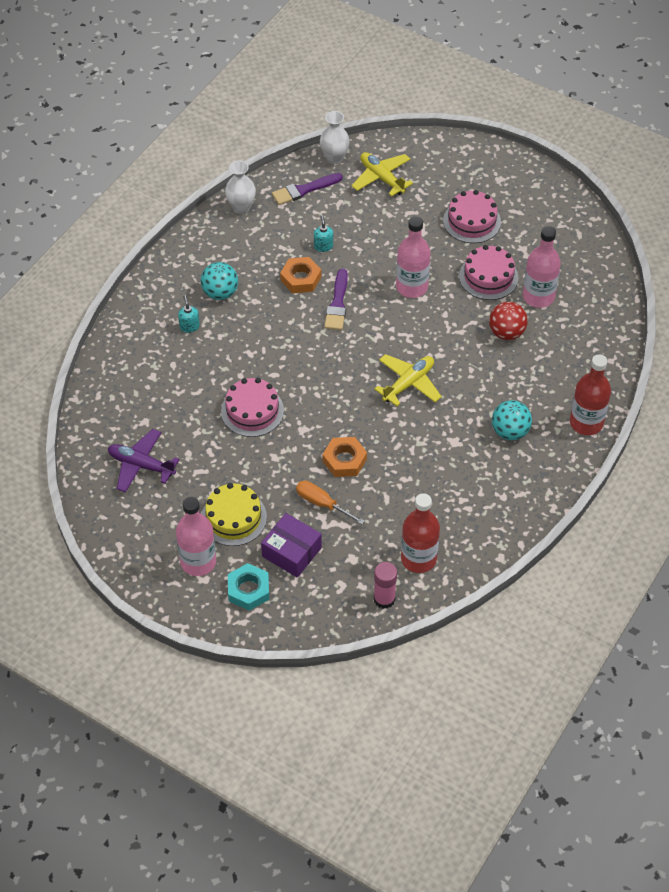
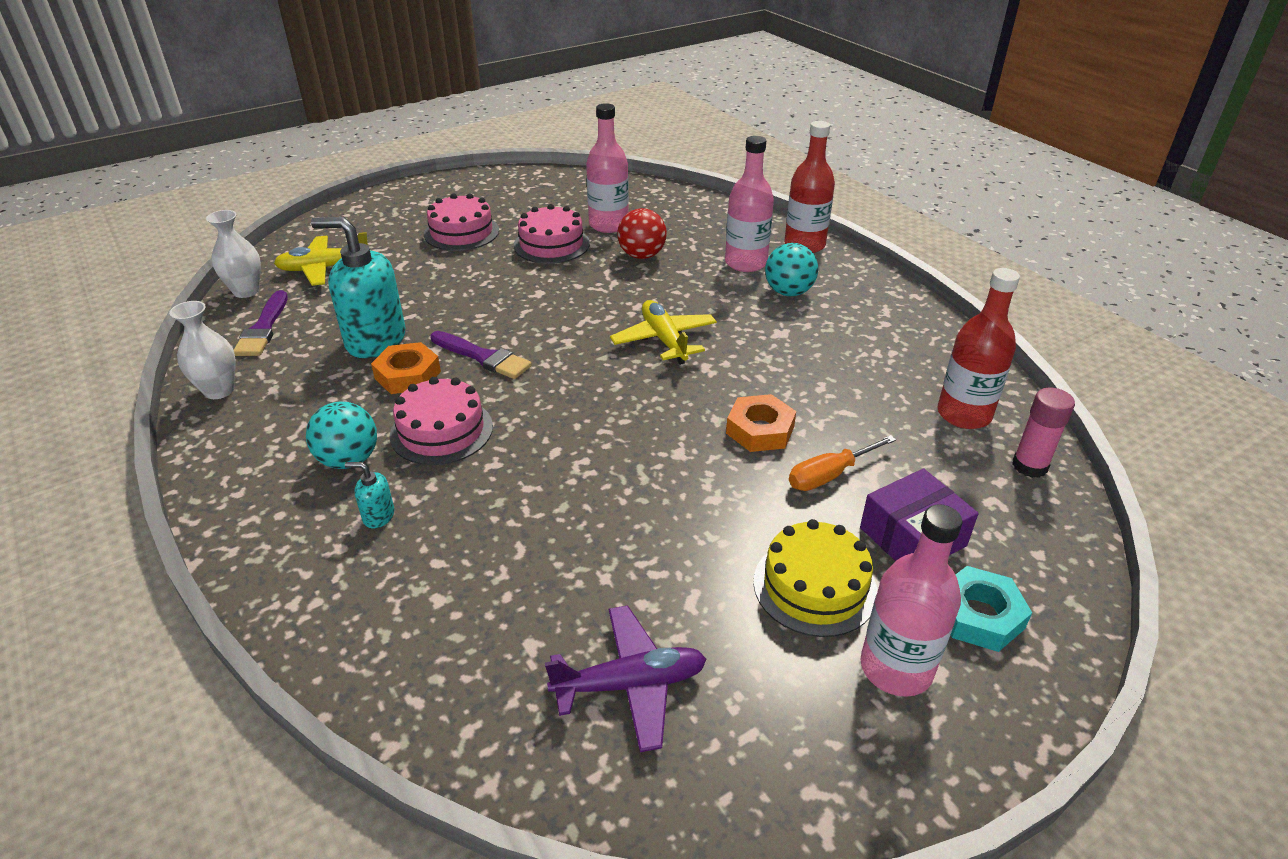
camera: 65 degrees left, 15 degrees down
(141, 465) = (630, 684): purple plane -> purple plane turned 150 degrees counterclockwise
(252, 411) = (607, 496): pink cake -> pink cake (441, 431)
(323, 246) = (375, 340): turquoise soap dispenser -> turquoise soap dispenser, size x2.36
(412, 287) = (514, 295): pink bottle -> pink bottle (745, 263)

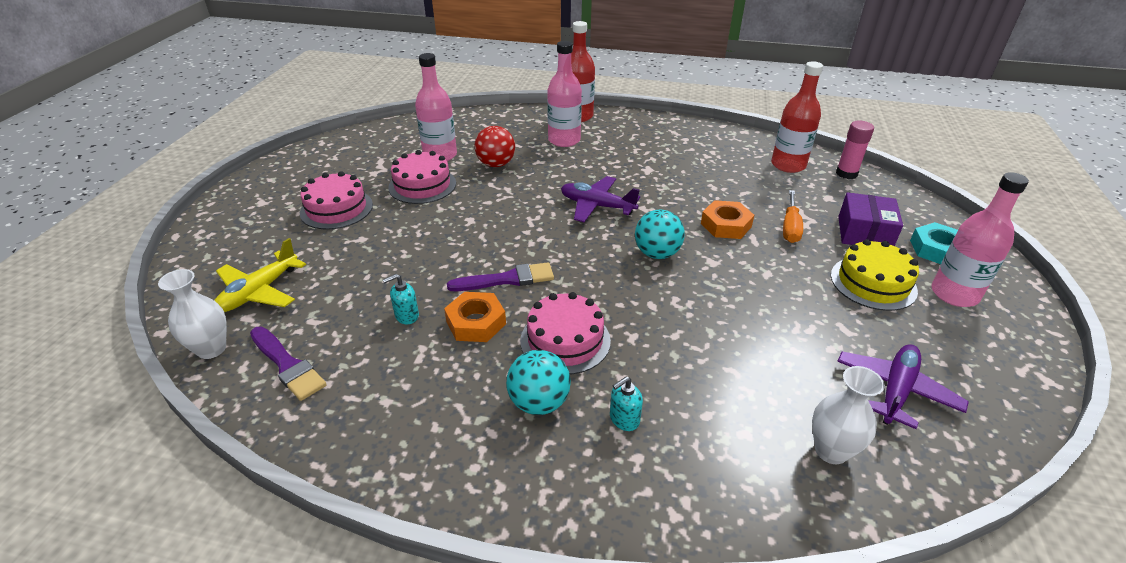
camera: 45 degrees left, 0 degrees up
(219, 390) = (337, 434): white vase -> white vase (831, 451)
(375, 340) = (406, 316): turquoise soap dispenser -> turquoise soap dispenser, size x0.42
(664, 340) = (597, 206): yellow plane -> purple plane
(788, 292) = (614, 145): turquoise ball -> turquoise ball (657, 253)

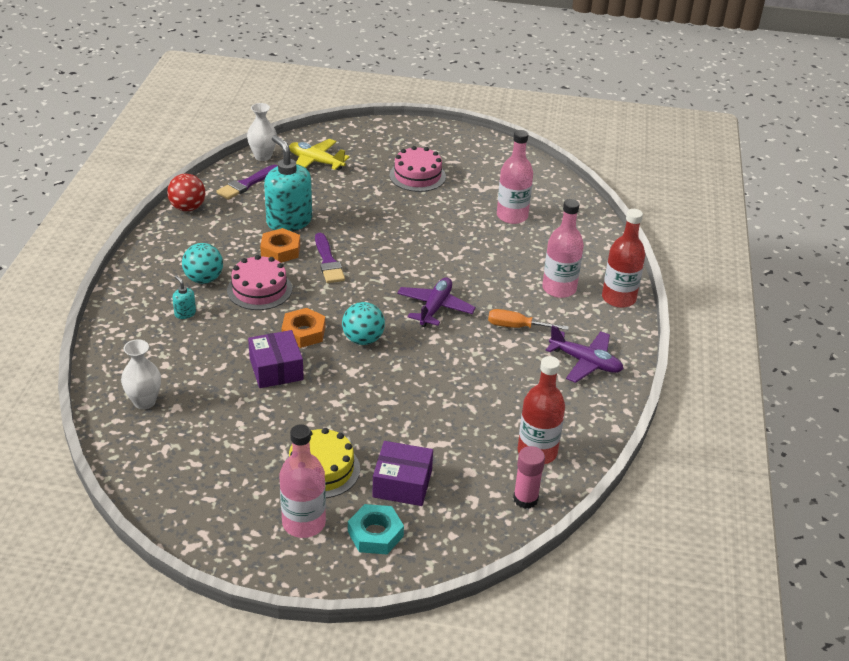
camera: 85 degrees right, 0 degrees up
(406, 316) = (289, 221): turquoise soap dispenser -> turquoise soap dispenser, size x2.36
(422, 185) = (458, 211): pink cake -> none
(496, 164) = (501, 248): red ball -> red ball (188, 208)
(725, 320) = (276, 369): none -> purple box
(726, 225) = (410, 386): orange nut -> orange nut (303, 332)
(790, 227) = (409, 430): orange screwdriver -> orange screwdriver (517, 327)
(895, 390) = (192, 448): purple plane -> purple plane (585, 362)

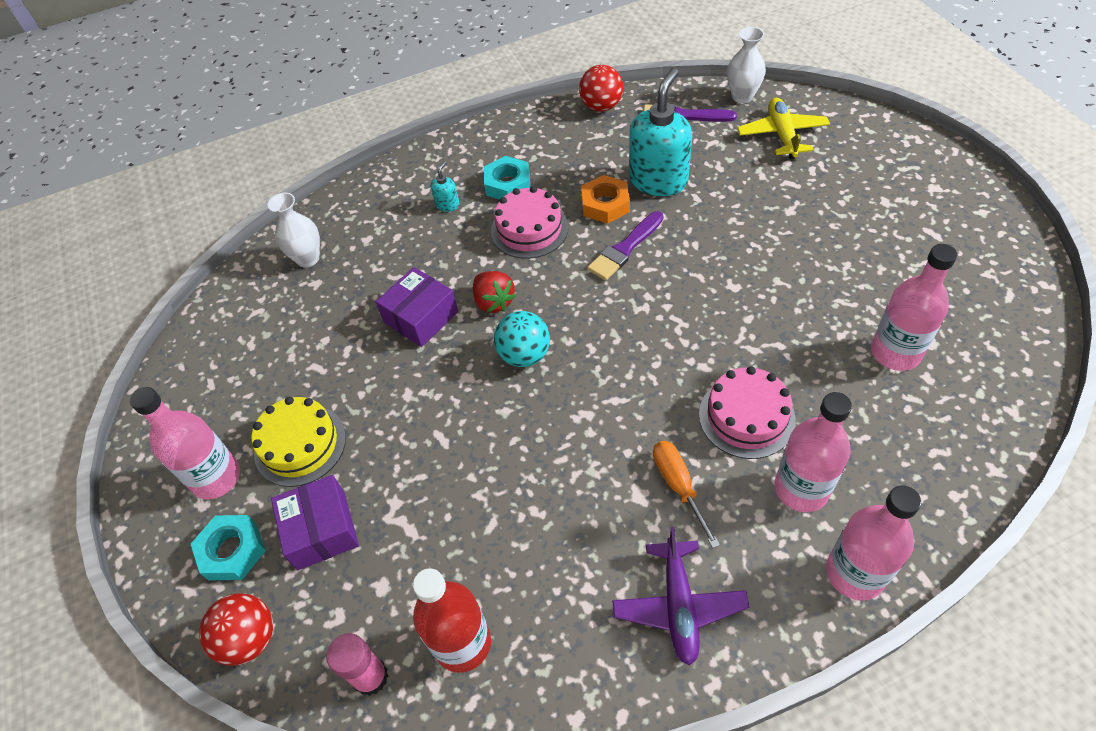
camera: 65 degrees right, 15 degrees up
(204, 279) = (508, 184): turquoise ball -> turquoise nut
(303, 332) = (494, 302): orange nut -> red strawberry
(417, 176) = (863, 222): pink cake -> pink cake (746, 417)
(435, 308) = (636, 384): purple plane -> none
(451, 547) = (249, 638): none -> red ball
(618, 298) = (855, 573): red bottle -> pink bottle

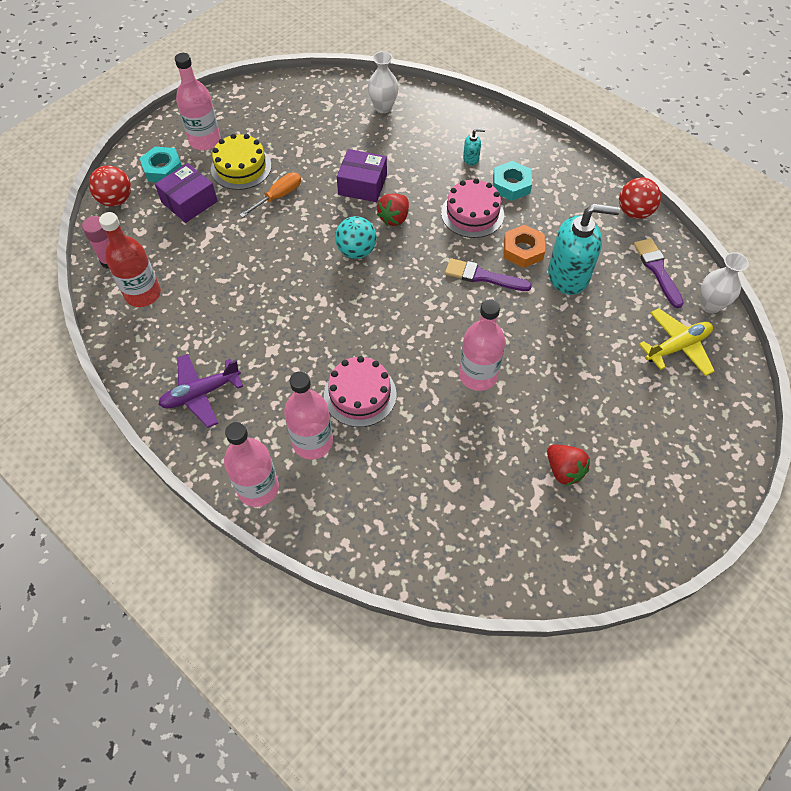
camera: 60 degrees right, 5 degrees up
(678, 486) = (287, 370): orange screwdriver -> orange screwdriver (278, 197)
(895, 352) = (464, 480): pink bottle -> pink bottle (478, 375)
(904, 265) = (564, 470): none -> red strawberry

